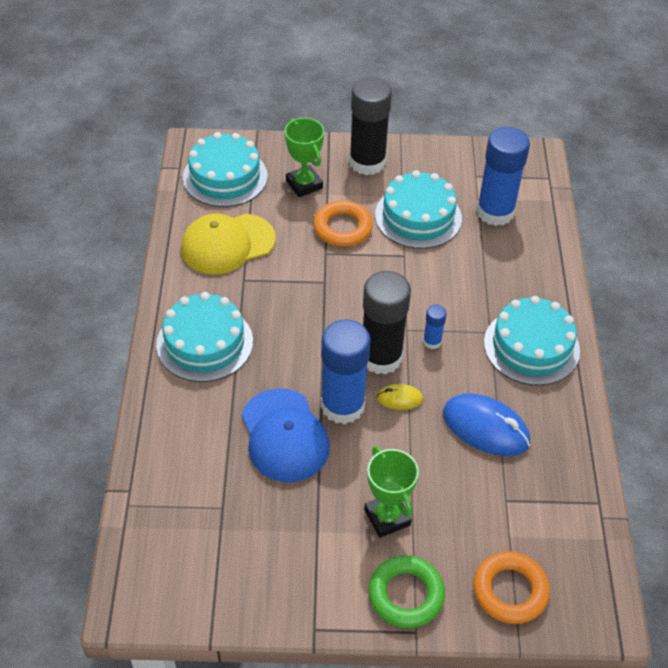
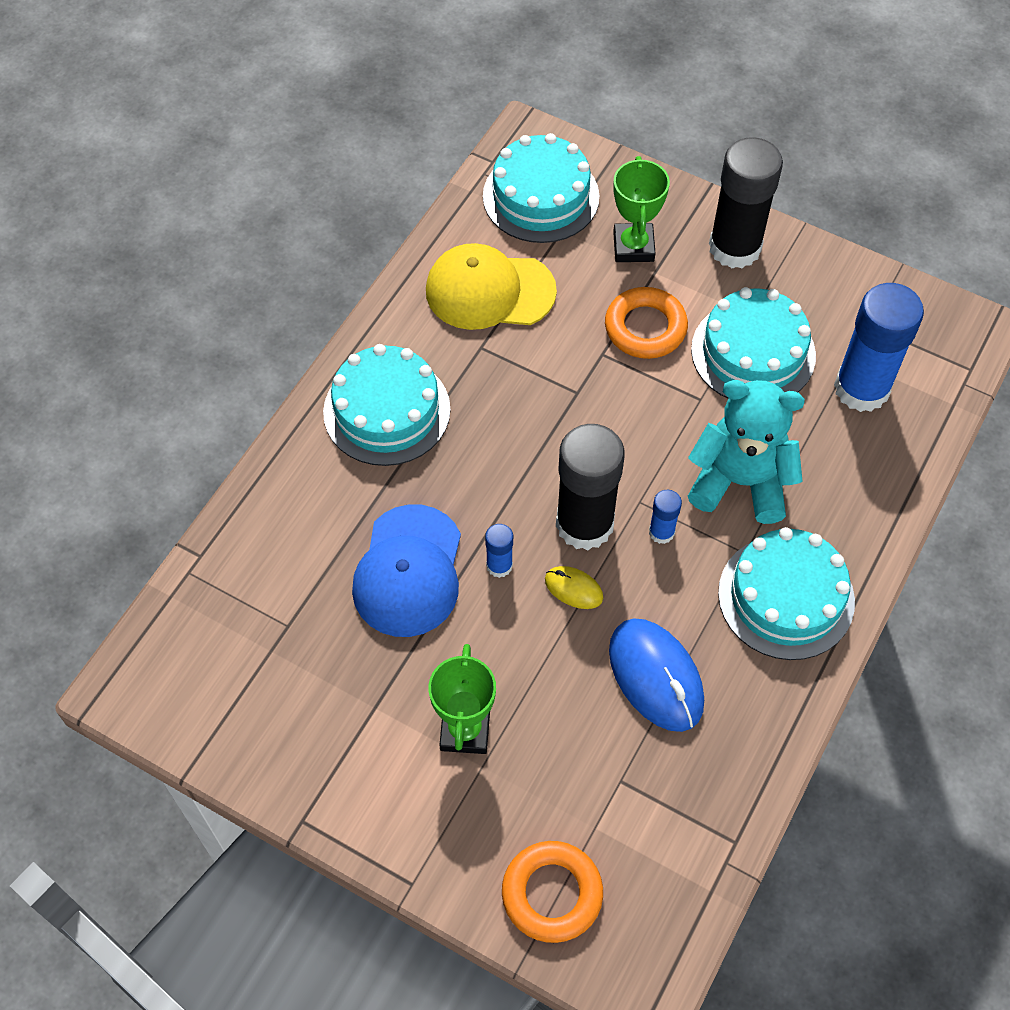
camera: 30 degrees right, 10 degrees up
(342, 406) = (499, 565): blue glue stick -> blue glue stick, size x0.45
(406, 595) = (428, 834): green ring -> none
(460, 292) = (740, 481): none -> turquoise teddy bear

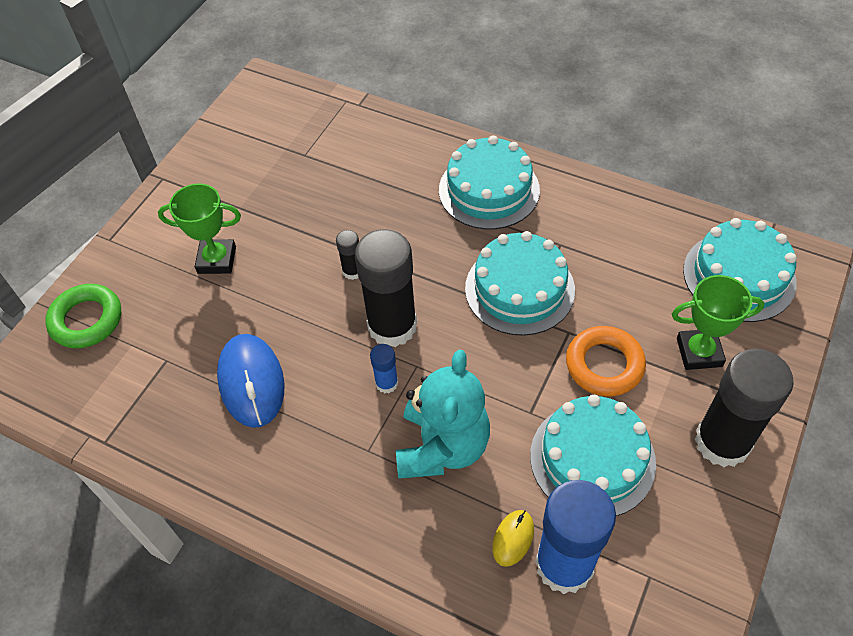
camera: 90 degrees right, 5 degrees down
(408, 571) = (347, 216): blue cap -> none
(489, 291) = (621, 246): yellow cap -> none
(499, 565) = (352, 271): blue glue stick -> black glue stick
(552, 894) = (86, 320): orange ring -> green ring
(573, 589) = (332, 321): yellow mouse -> yellow mouse (513, 538)
(656, 676) = (251, 382): blue mouse -> blue mouse turned 75 degrees counterclockwise
(786, 597) = (323, 485): turquoise cake -> turquoise cake (519, 289)

